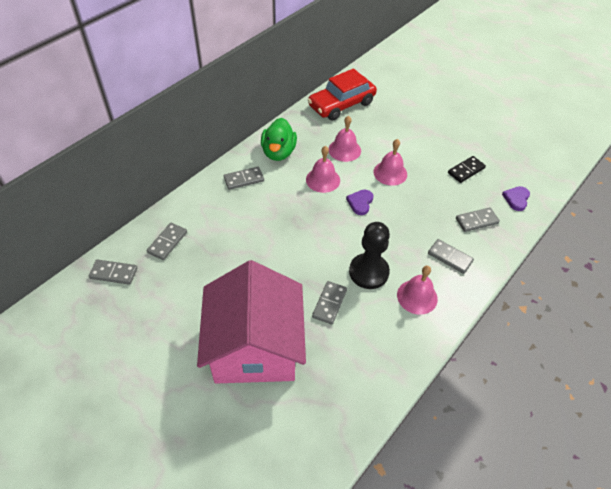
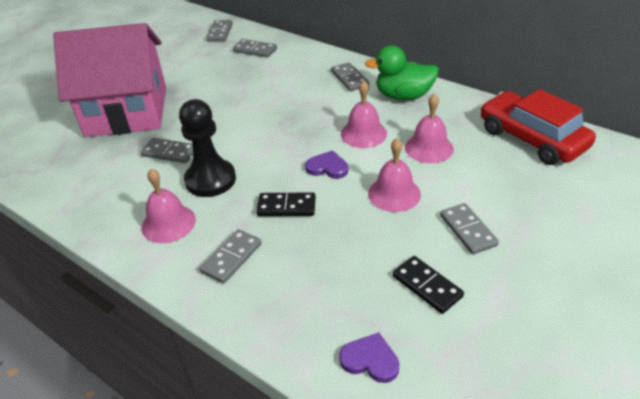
camera: 90 degrees right, 10 degrees down
(401, 227) = (286, 207): none -> black domino
(476, 221) = (307, 294): grey domino -> grey domino (467, 230)

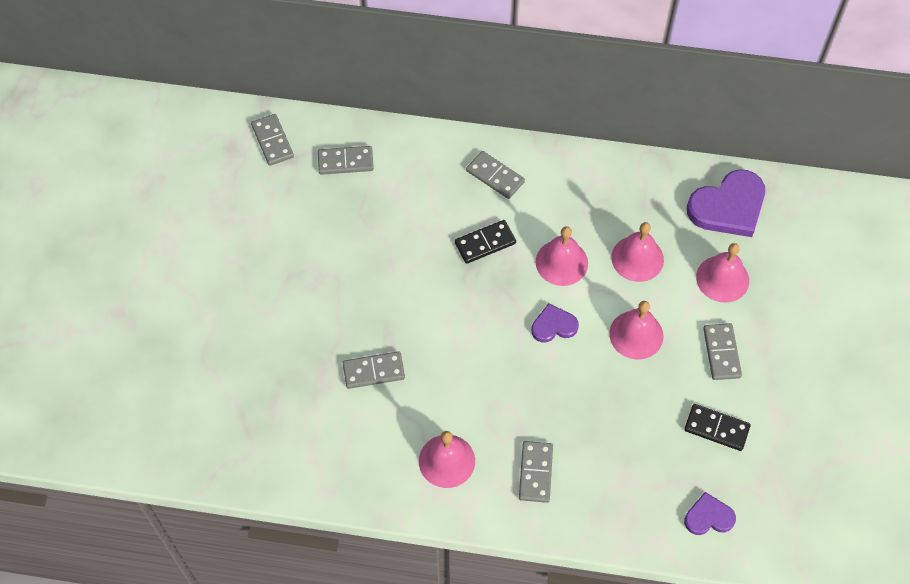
camera: 30 degrees left, 20 degrees up
(127, 111) = (270, 329): pink house -> none
(210, 180) = (447, 390): black pawn -> none
(286, 207) = (546, 393): black domino -> black domino (485, 243)
(403, 96) = (571, 186): green duck -> none
(467, 230) = (721, 353): grey domino -> grey domino turned 45 degrees clockwise
(499, 180) = (722, 278): none -> pink bell
(531, 139) = (728, 207): red car -> purple heart

